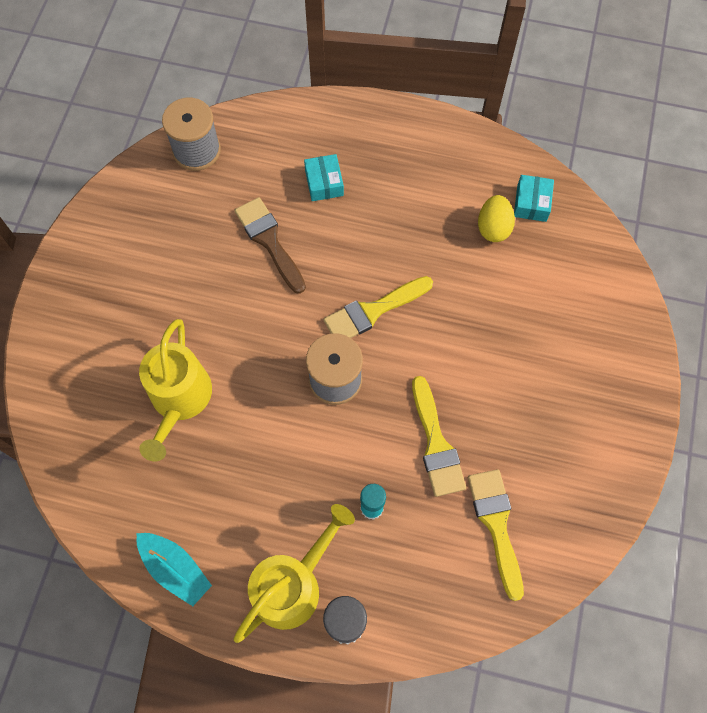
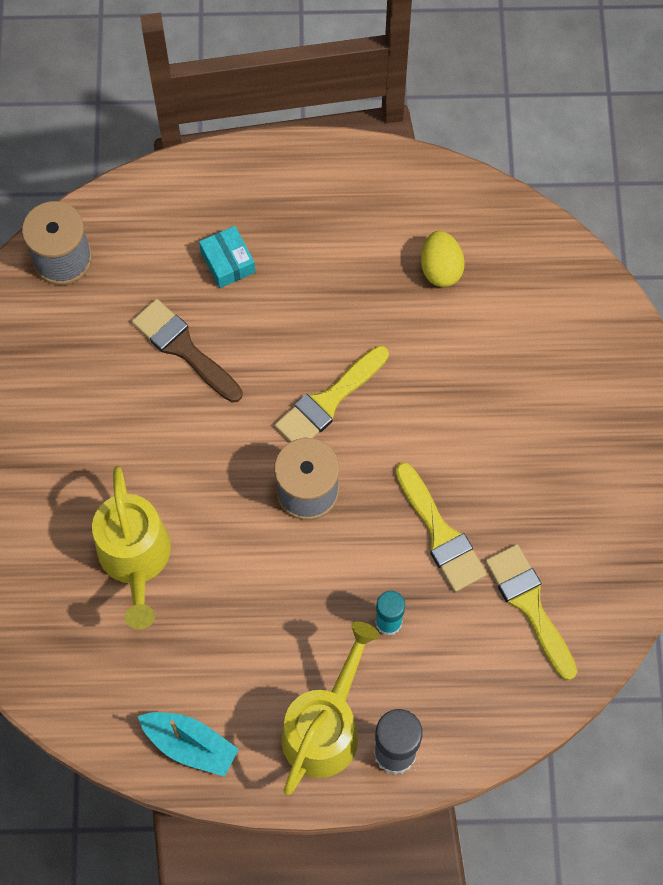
camera: 15 degrees left, 0 degrees up
(531, 203) = (477, 228): turquoise box -> none

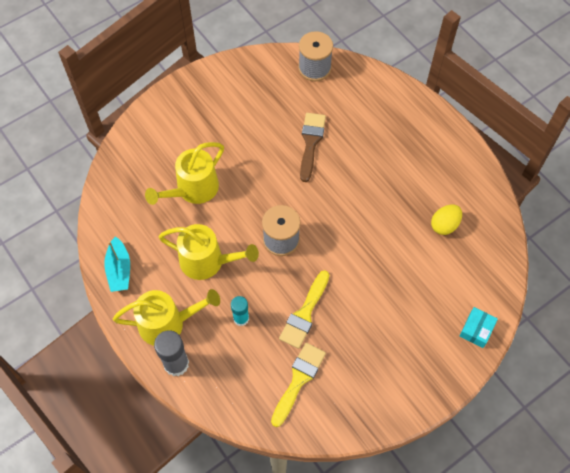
camera: 55 degrees right, 5 degrees down
(228, 262) = (369, 133): turquoise box -> turquoise box (476, 330)
(268, 612) = (207, 261): none -> yellow watering can
(328, 401) = (333, 219): yellow brush -> none

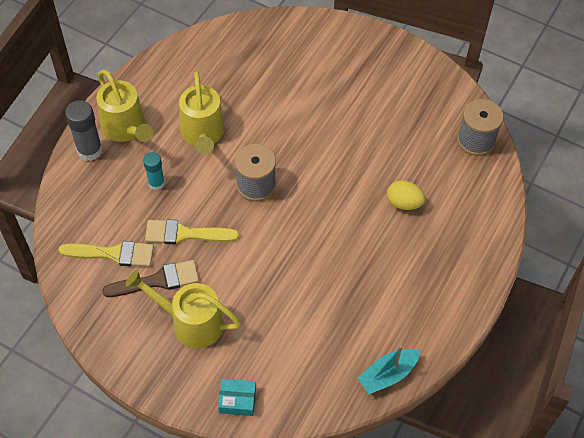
camera: 65 degrees right, 5 degrees down
(119, 270) = (163, 71): turquoise boat -> turquoise boat (388, 374)
(193, 190) = (273, 93): yellow watering can -> yellow watering can (190, 322)
(311, 142) = (382, 170): brown brush -> brown brush (157, 280)
(444, 225) = (349, 328): yellow egg -> yellow egg (404, 203)

